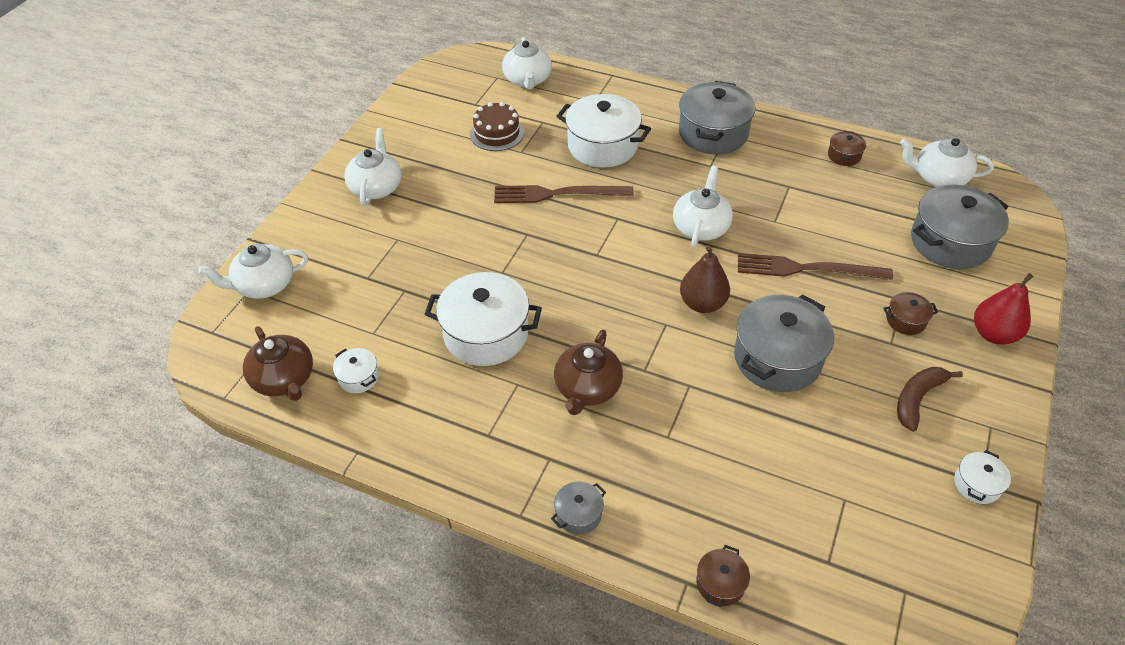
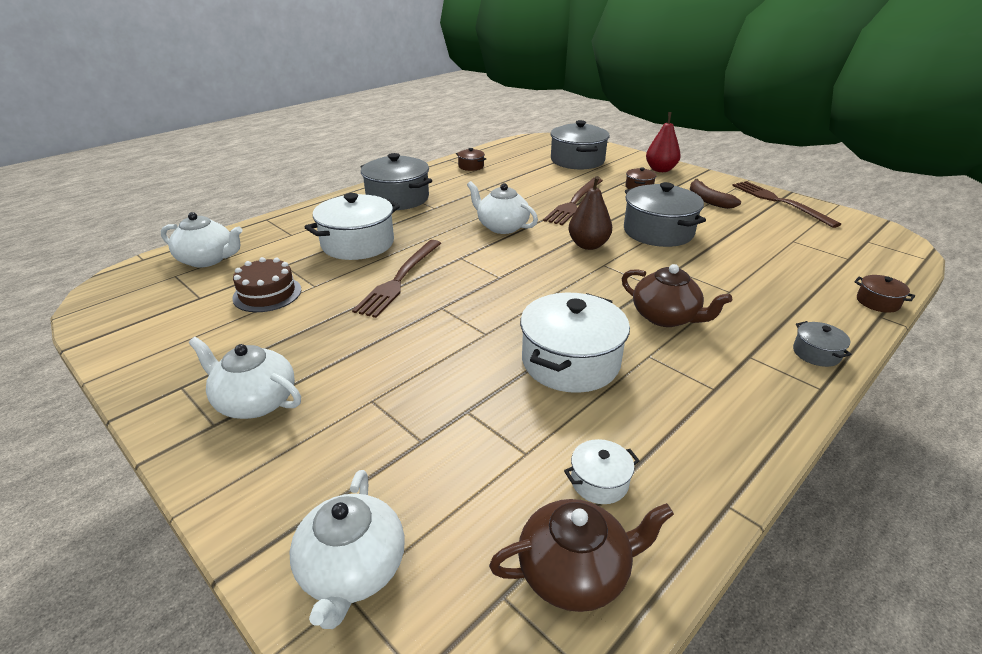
camera: 70 degrees left, 15 degrees down
(938, 178) = (518, 149): white teapot -> none
(977, 484) = (779, 202): white pot -> brown fork

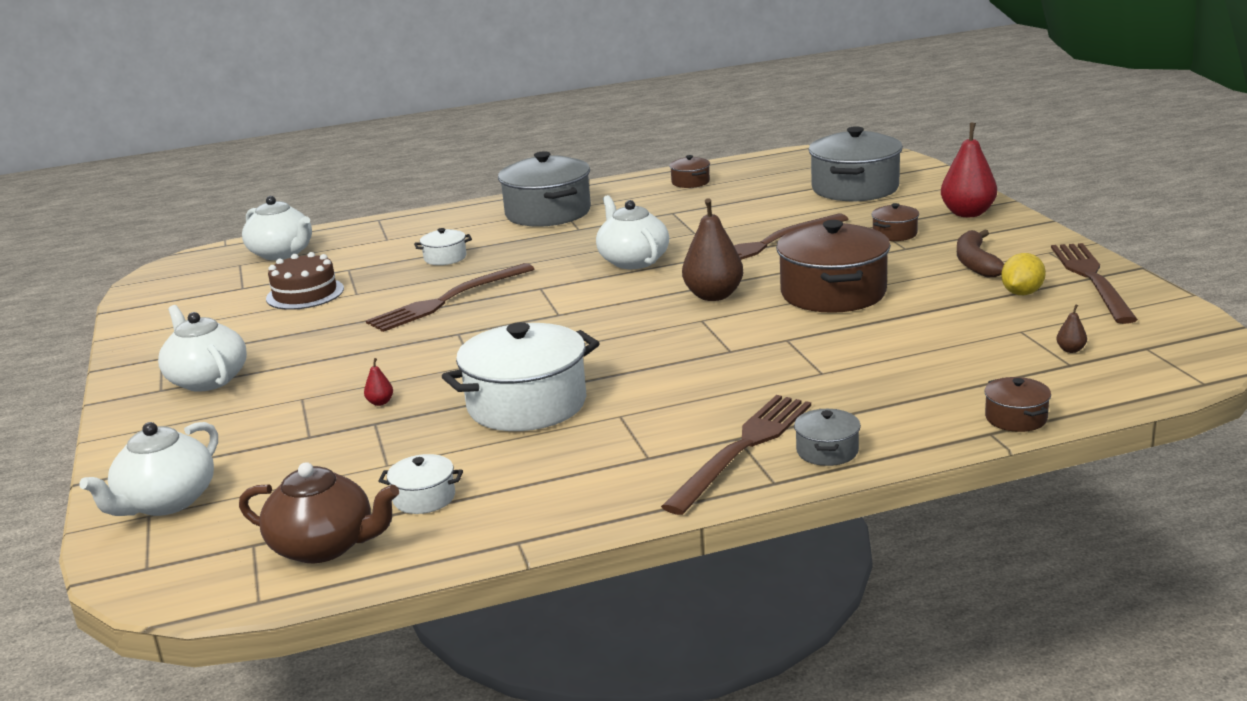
camera: 30 degrees right, 10 degrees down
(357, 244) = (445, 258): white pot -> white pot, size x0.46
(449, 388) = (380, 402): none -> red pear
(658, 232) = (833, 293): grey pot -> brown pot
(666, 317) = (696, 384): brown teapot -> none
(759, 216) = (1022, 293): none -> yellow lemon
(765, 365) = (742, 449): none -> brown fork
(835, 249) = (1070, 350): none -> brown pear

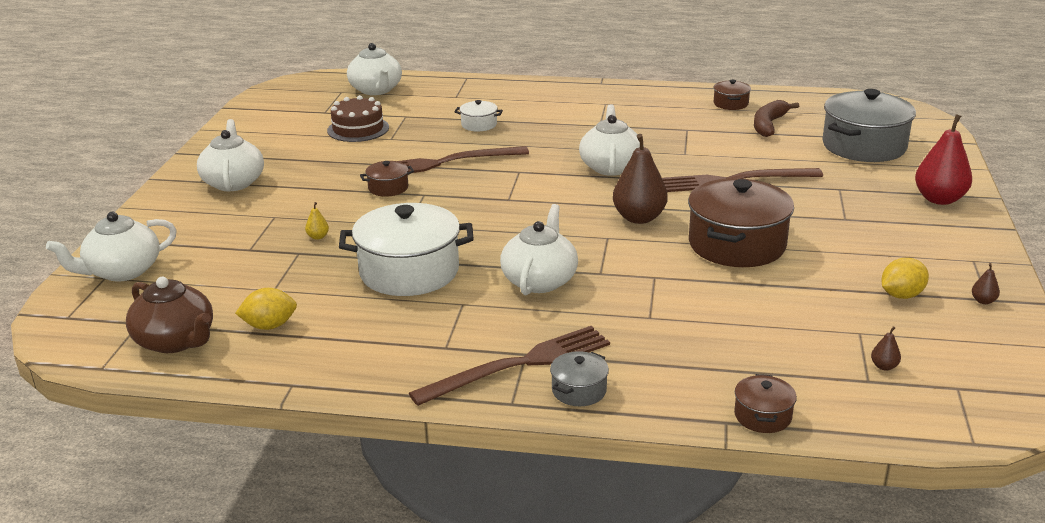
camera: 25 degrees right, 5 degrees up
(380, 402) = (318, 237): red pear -> yellow pear
(424, 498) = (269, 326): white pot -> yellow lemon
(548, 213) = (591, 104): grey pot -> none
(677, 373) = (539, 280): none -> white teapot
(894, 234) = (850, 202): brown pot -> brown pot (388, 188)
(975, 263) = (892, 252): brown banana -> brown banana (769, 125)
(1091, 279) = (983, 301): brown fork -> brown pear

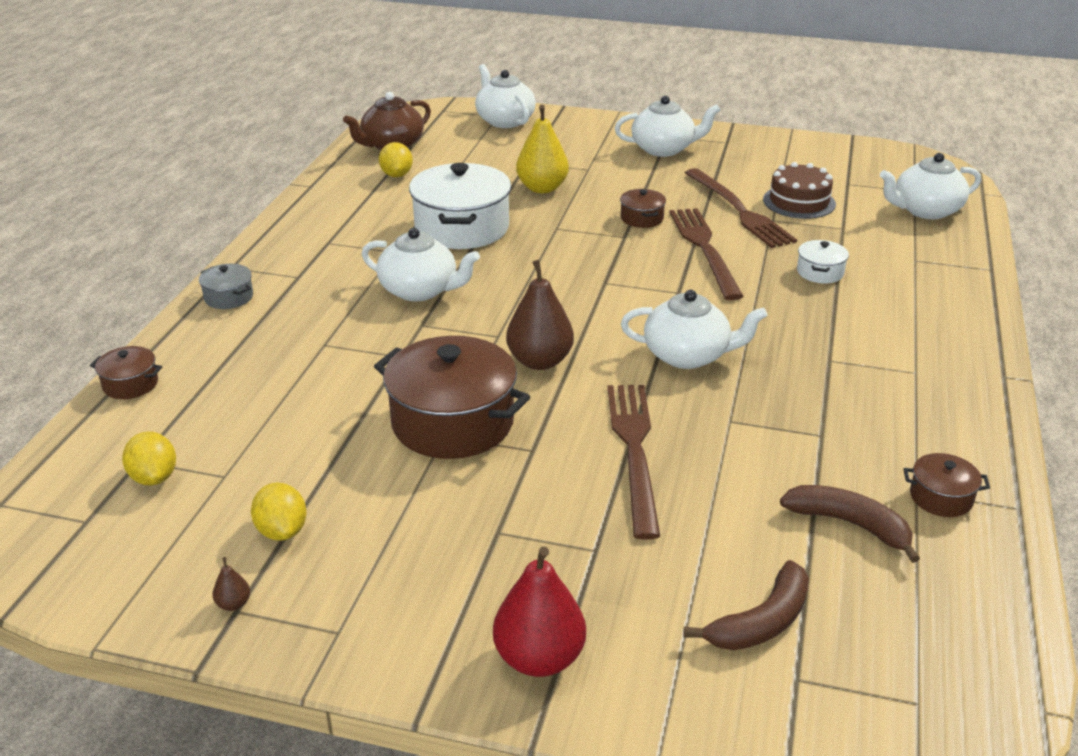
camera: 95 degrees right, 5 degrees up
(318, 237) = (542, 188): yellow pear -> yellow pear, size x2.40
(519, 365) = (282, 273): brown fork -> brown fork (739, 210)
(863, 146) = (761, 622): grey pot -> brown banana
(884, 366) = (154, 477): brown pear -> yellow lemon

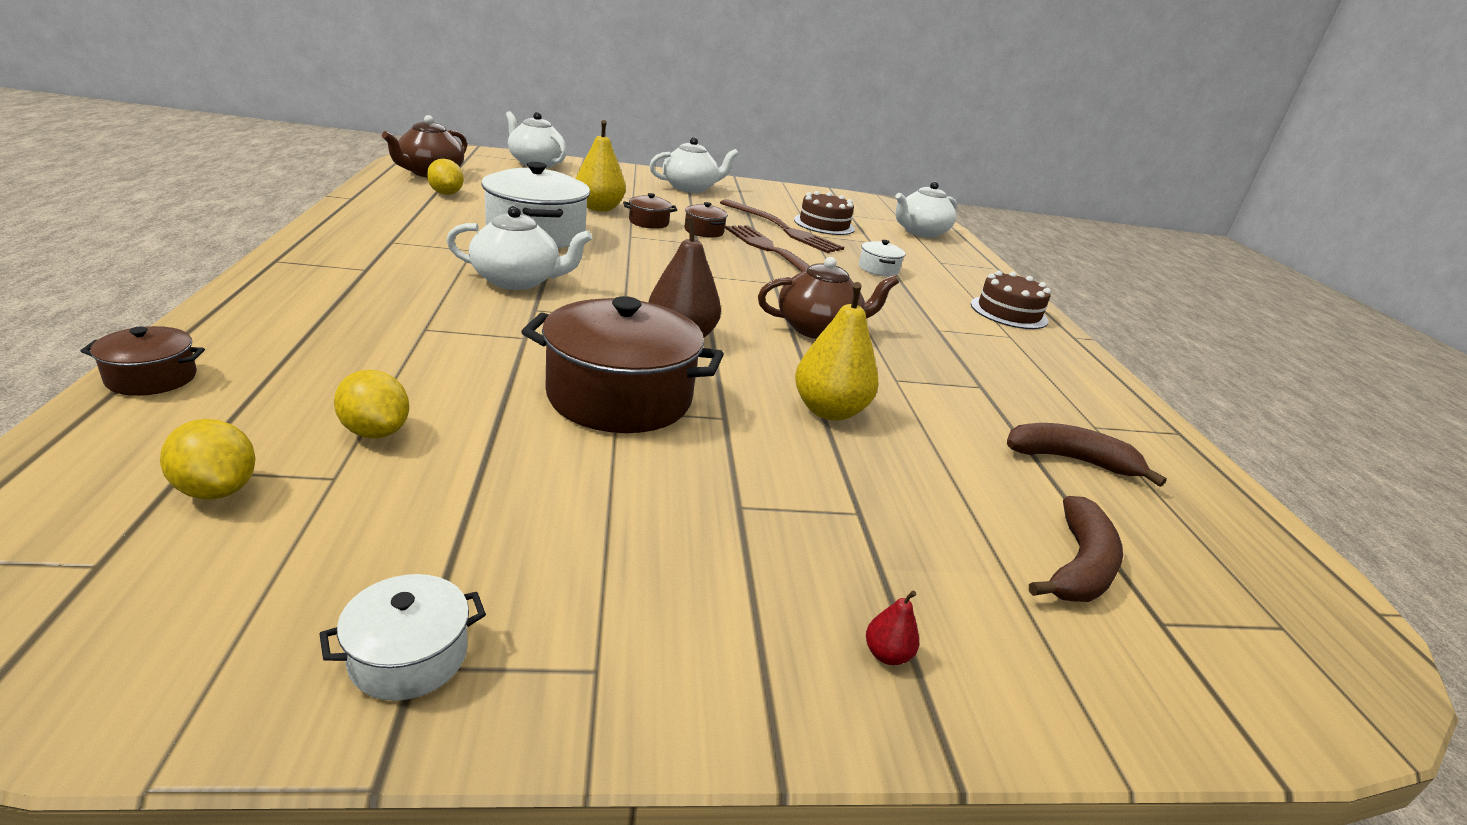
camera: 25 degrees left, 5 degrees down
(228, 297) = (280, 287): grey pot -> none
(233, 604) = (409, 656): brown pear -> white pot
(282, 531) = (450, 539): yellow lemon -> yellow lemon (375, 431)
(539, 658) = (886, 654): red pear -> red pear, size x0.42
(634, 450) = (829, 411): brown fork -> yellow pear
(687, 355) = (818, 329): white teapot -> brown teapot
(941, 497) = (1118, 430): brown pot -> brown pot (648, 222)
(944, 338) = (1008, 312): none -> brown cake

